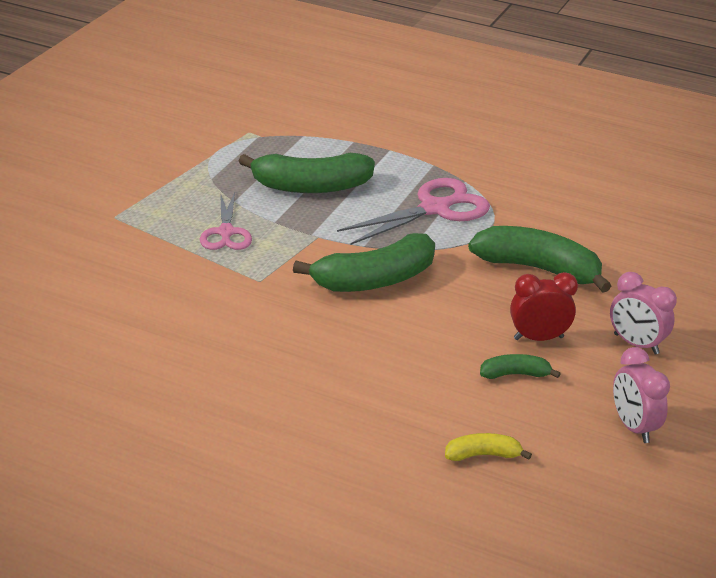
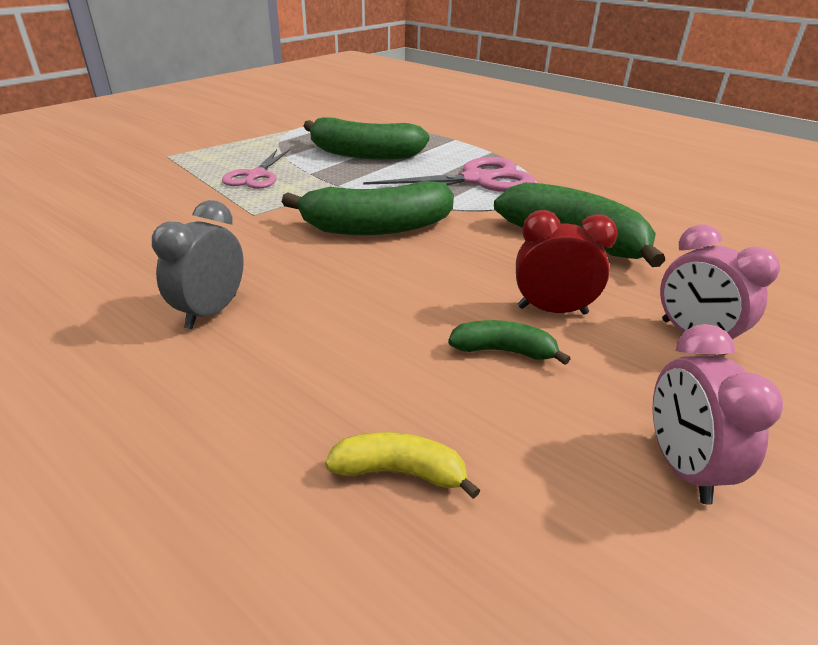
camera: 15 degrees right, 0 degrees up
(299, 377) = (211, 312): none -> grey clock

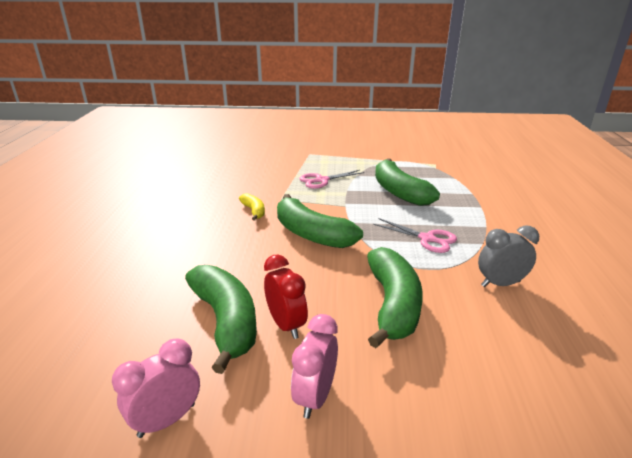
camera: 55 degrees right, 5 degrees down
(211, 312) = (186, 231): grey clock -> grey clock (500, 284)
(400, 472) = (110, 325): yellow banana -> yellow banana (254, 211)
(477, 180) = (427, 239): pink scissors -> pink scissors, size x0.64
(503, 351) = (226, 321): green banana -> green banana, size x2.05

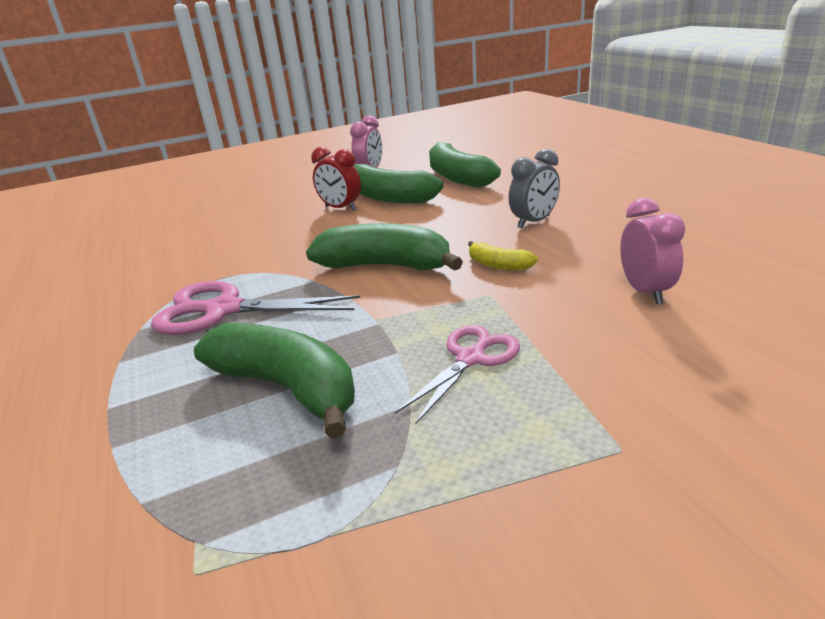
camera: 155 degrees right, 0 degrees up
(315, 396) = (295, 195): pink clock -> pink clock (645, 291)
(392, 305) = (257, 241): green banana -> green banana (457, 177)
(427, 239) = (223, 310): pink scissors -> pink scissors, size x1.57
(500, 284) = (137, 288): grey clock -> grey clock (534, 222)

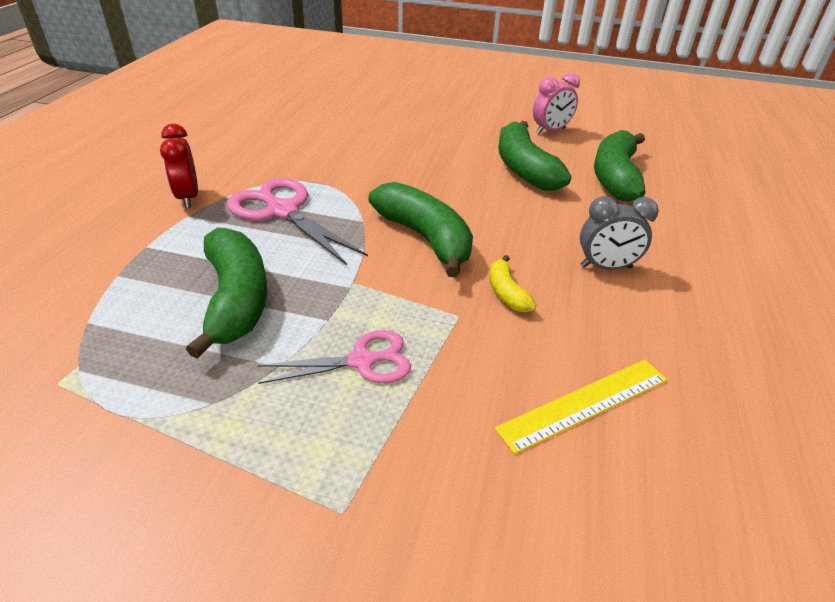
camera: 35 degrees right, 10 degrees up
(340, 208) = (473, 160): red clock -> red clock (188, 197)
(645, 291) = (584, 403): pink clock -> yellow ruler

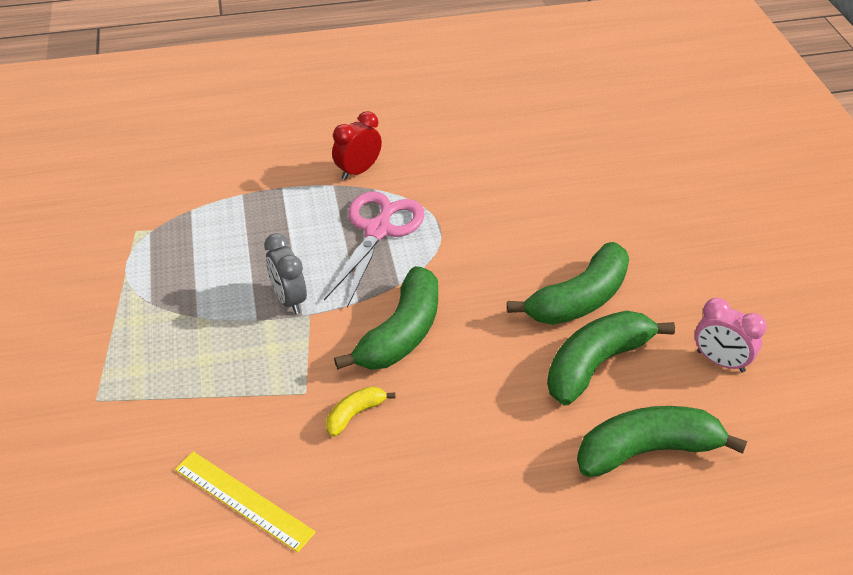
camera: 65 degrees right, 5 degrees up
(236, 299) = (251, 263): green banana -> green banana (579, 299)
(362, 361) = (224, 356): pink scissors -> none
(606, 267) = (443, 478): grey clock -> grey clock (289, 299)

